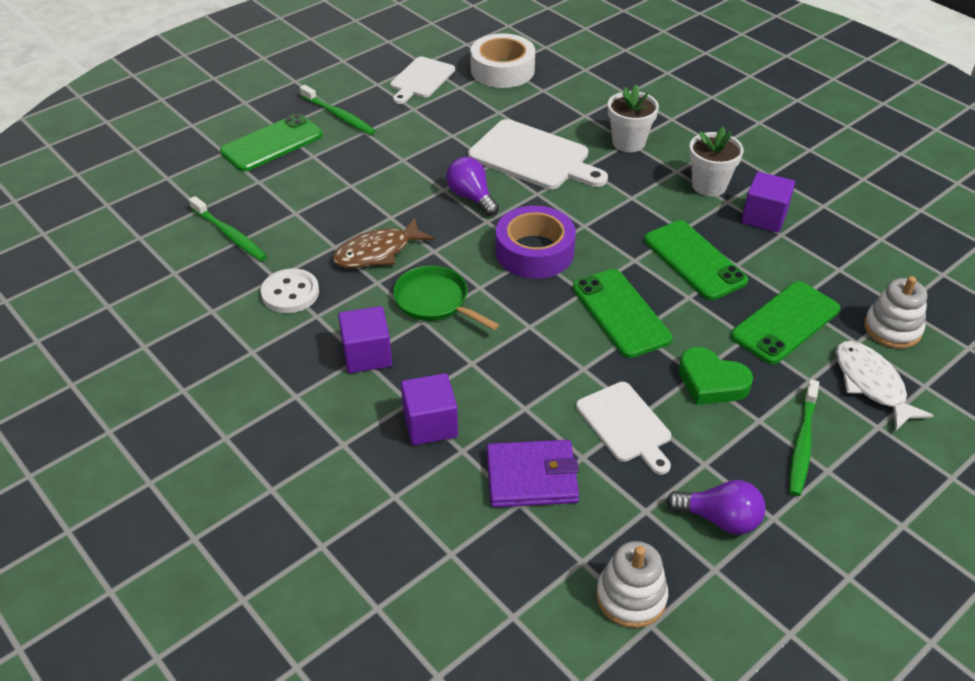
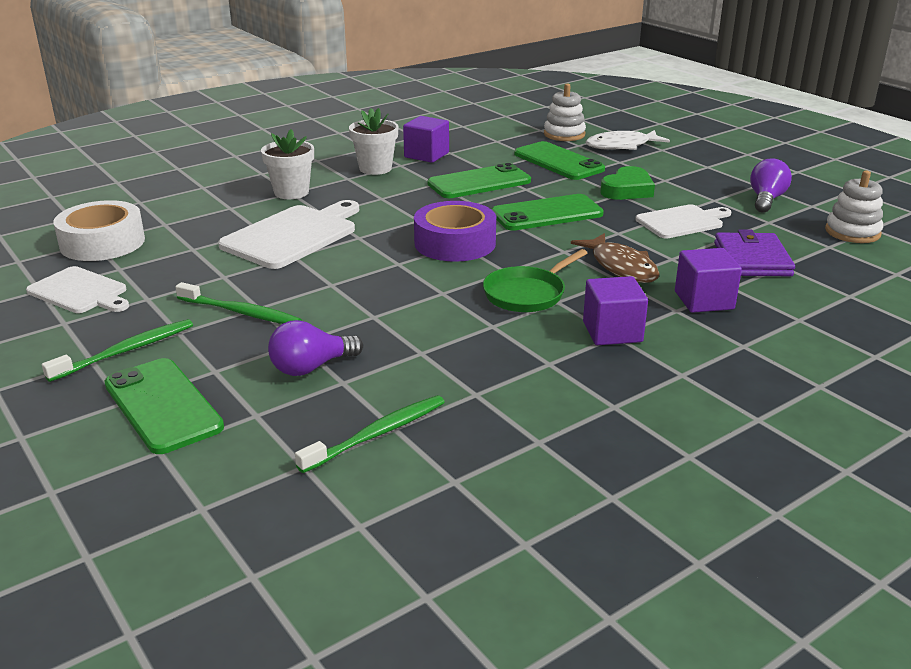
camera: 85 degrees left, 15 degrees down
(290, 293) = (507, 381): white button -> none
(377, 252) = (439, 325): brown fish -> brown fish (621, 267)
(471, 197) = (353, 269): purple light bulb -> purple light bulb (311, 367)
(802, 444) = (685, 170): green toothbrush -> green toothbrush (241, 312)

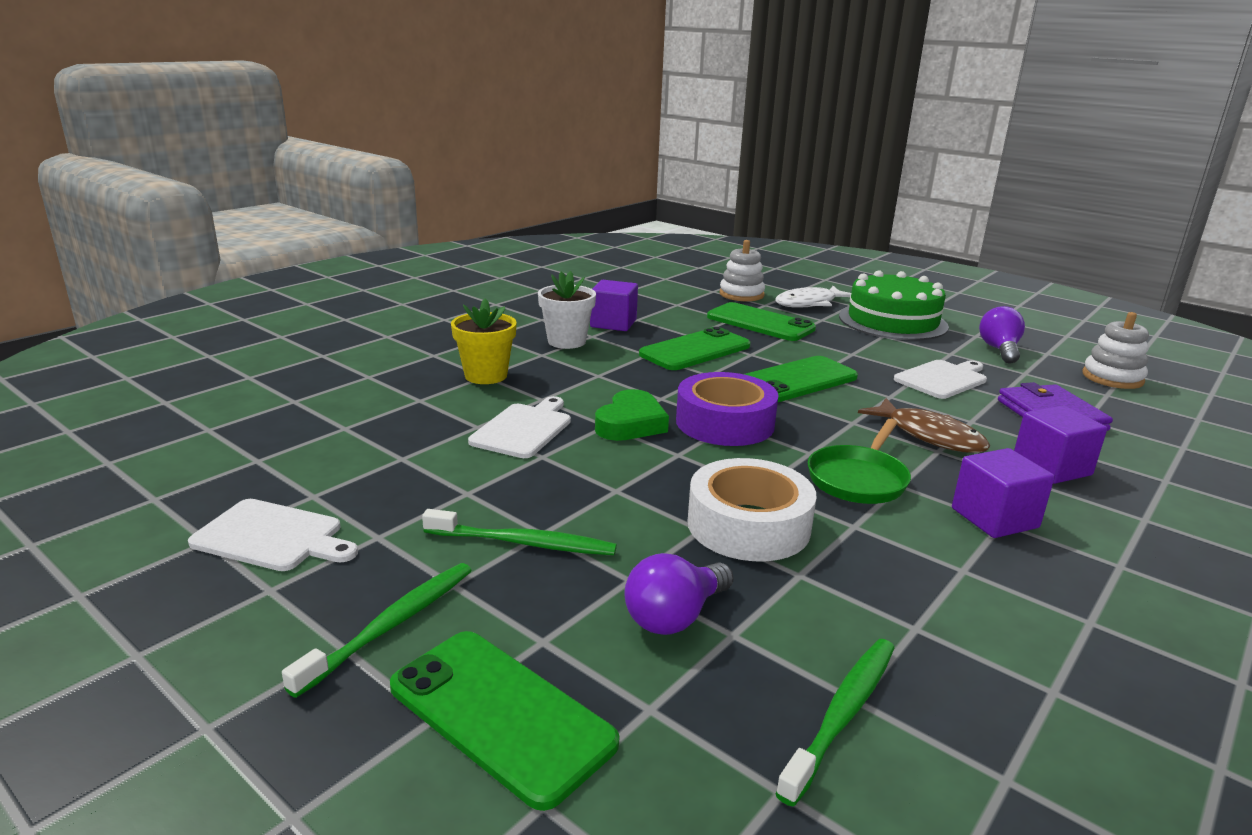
camera: 15 degrees left, 5 degrees down
(102, 243) = (270, 460): white tape -> white tape (748, 525)
(291, 192) = (486, 376): white flower pot -> yellow flower pot
(293, 235) = (524, 429): white cutting board -> white cutting board, size x0.65
(627, 190) = (856, 348): green heart -> green heart (630, 423)
(687, 167) = (892, 321): none -> green cake

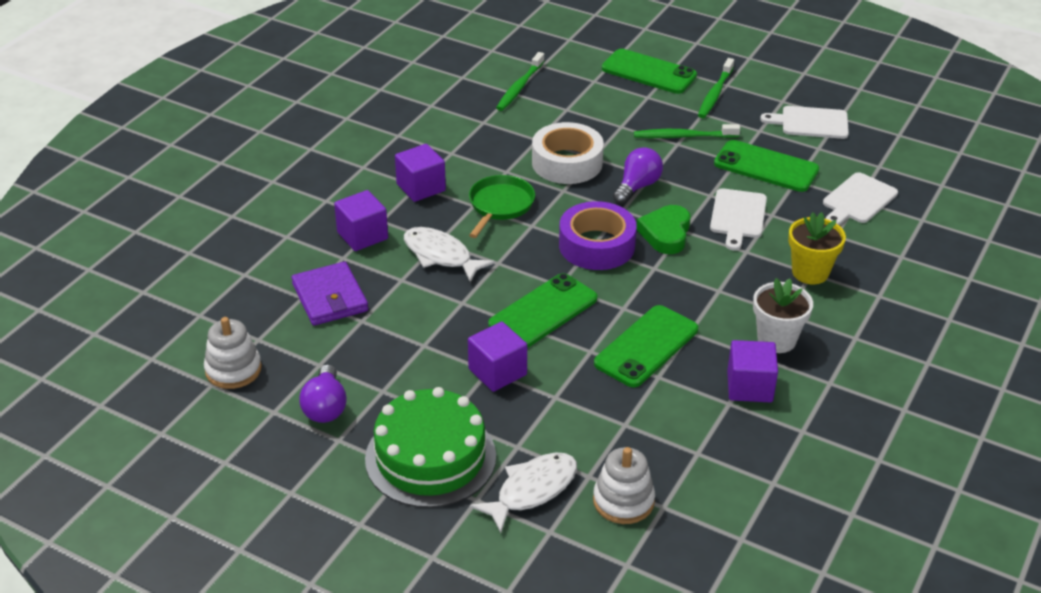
camera: 170 degrees right, 15 degrees up
(675, 616) = (594, 112): purple light bulb -> purple light bulb (637, 186)
(760, 323) = (589, 420): green phone -> green phone (766, 167)
(843, 351) = (497, 372): none -> purple cube
(929, 436) = (441, 255): brown fish -> white fish
(942, 379) = (406, 337): white cutting board -> white cutting board (857, 200)

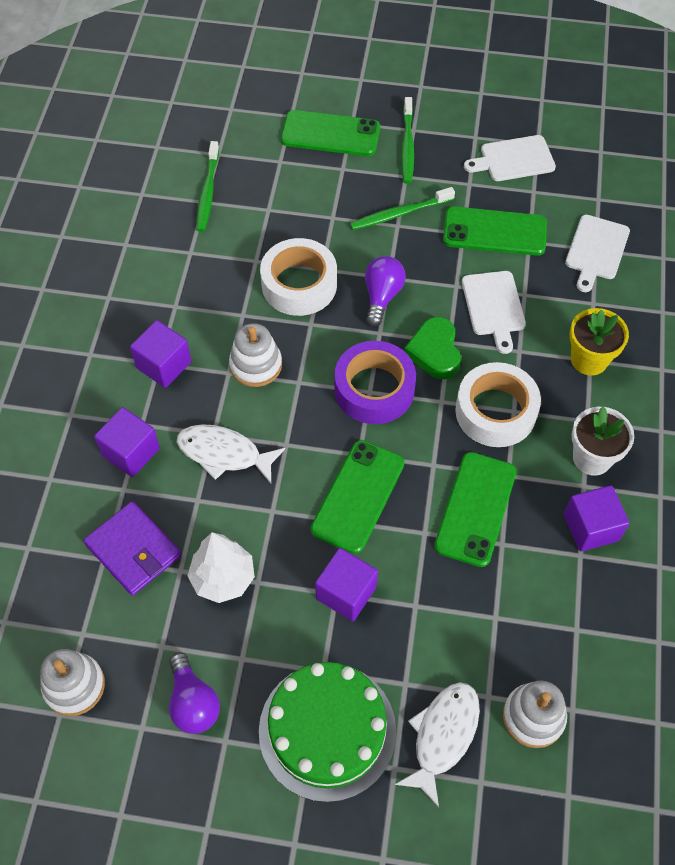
camera: 20 degrees left, 20 degrees up
(395, 335) = (223, 578): none -> white tree
(500, 205) = (256, 365): green pan -> white stacking toy
(701, 286) = (495, 411): none -> white tape

